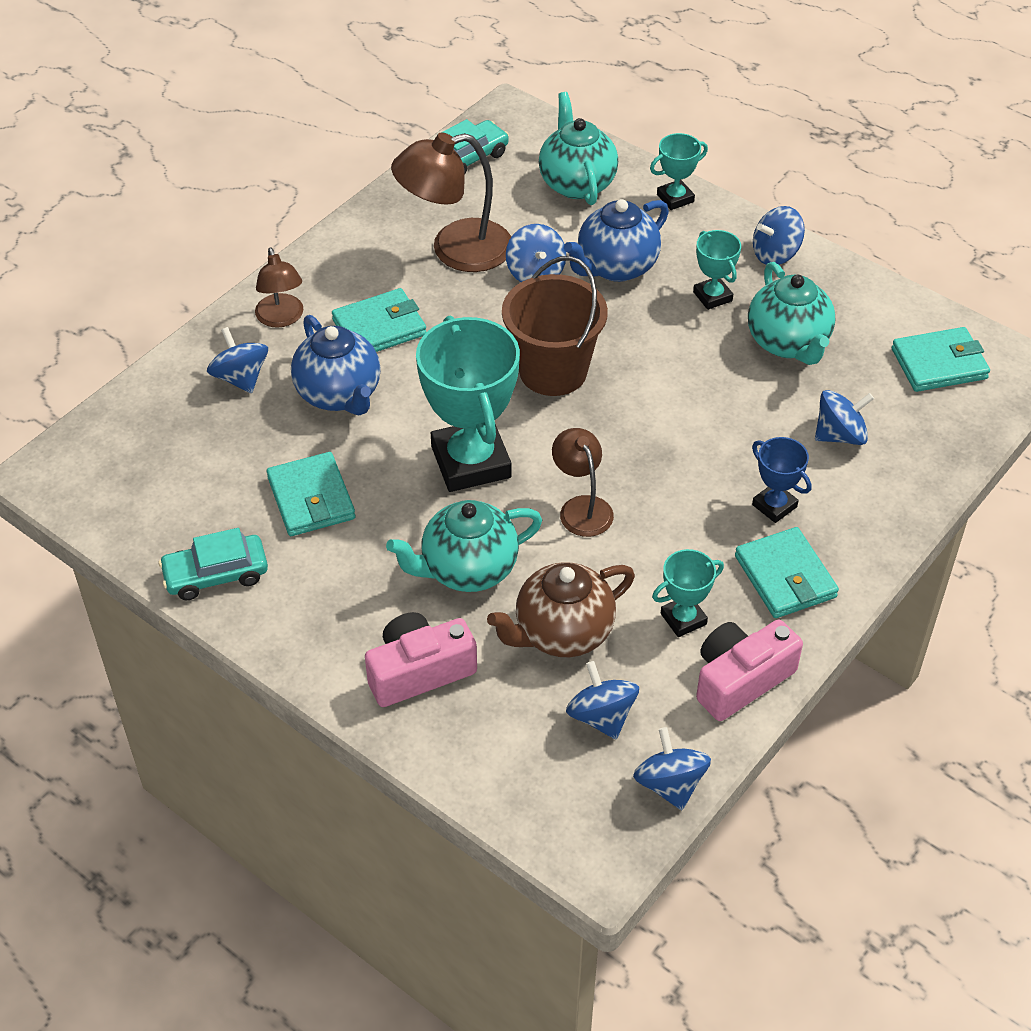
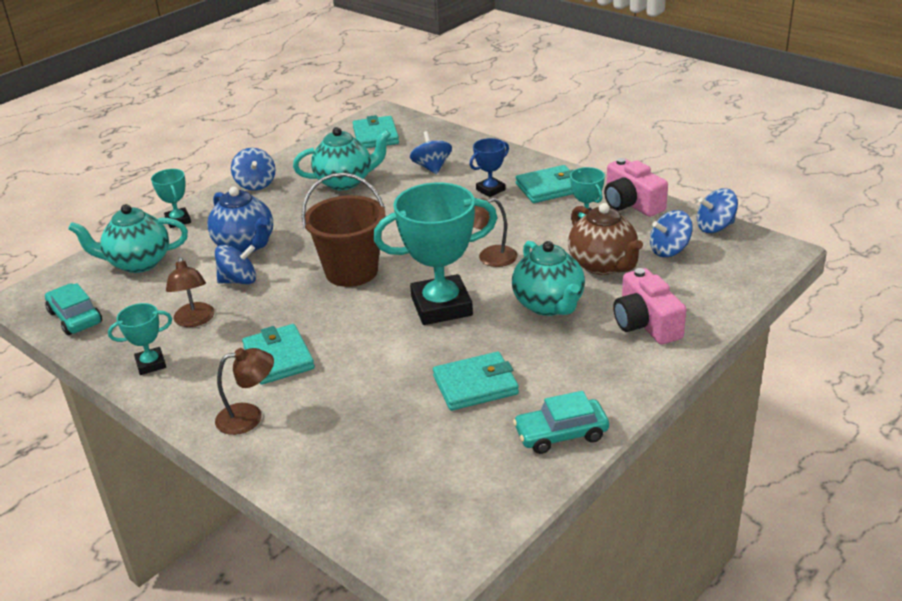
camera: 85 degrees left, 15 degrees down
(216, 575) = (561, 434): turquoise car -> turquoise car turned 90 degrees clockwise
(240, 378) = (322, 438): blue spinning top -> none
(339, 395) = (356, 376): blue teapot -> none
(455, 250) = (195, 320): brown lamp -> brown lamp, size x0.59
(712, 296) = (291, 207): turquoise trophy -> turquoise trophy (151, 364)

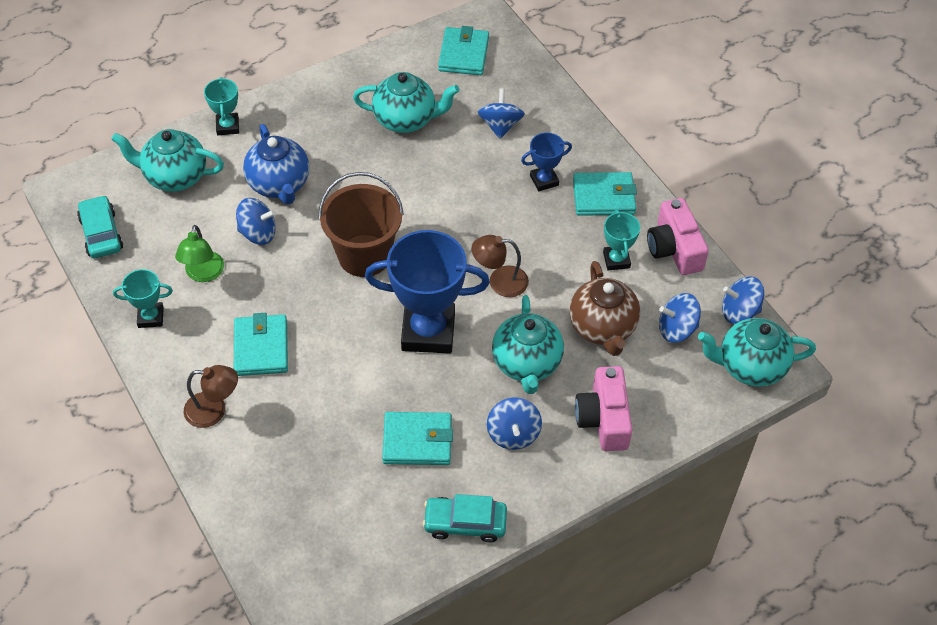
camera: 15 degrees right, 20 degrees up
(195, 320) = (203, 274): brown lamp -> green lamp
(256, 184) = (318, 94): blue spinning top -> blue spinning top (513, 434)
(441, 306) = (428, 331): turquoise trophy -> blue trophy
(750, 258) = (750, 366): none -> turquoise teapot

